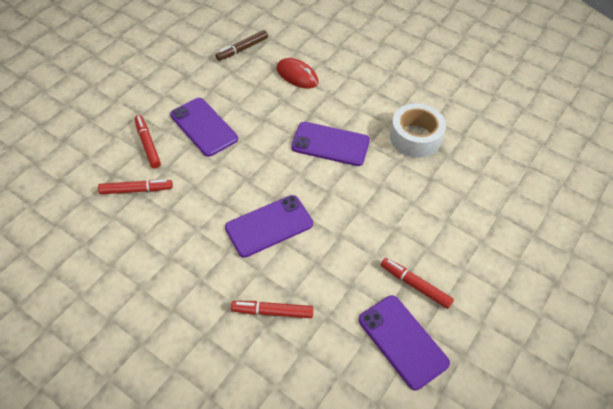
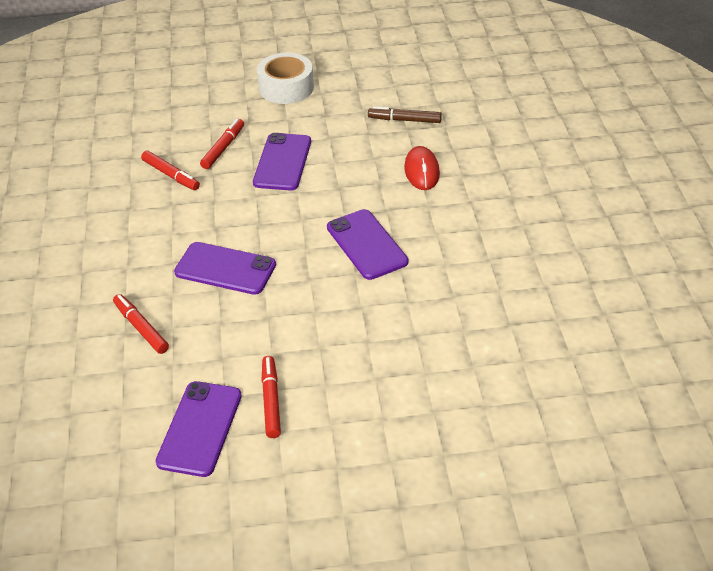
camera: 50 degrees right, 10 degrees down
(415, 137) = (455, 293): white tape -> white tape (286, 87)

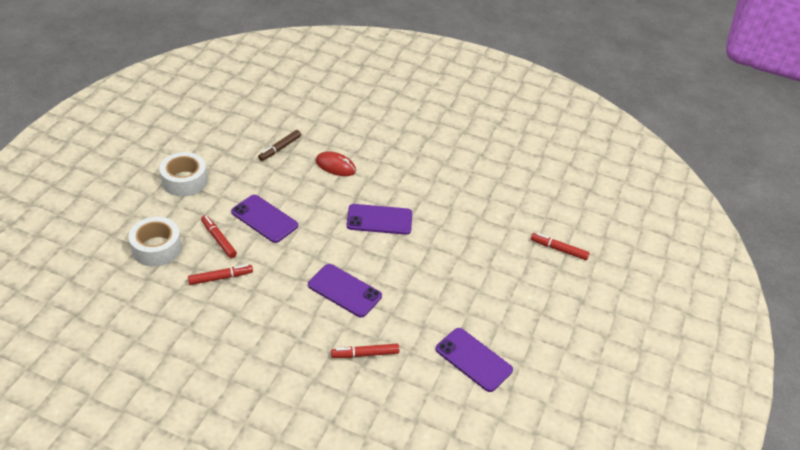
camera: 65 degrees left, 0 degrees up
(177, 118) = (156, 248): none -> white tape
(225, 269) = (344, 291): purple phone -> purple phone turned 75 degrees clockwise
(271, 400) = (474, 318): red marker -> red marker (559, 249)

